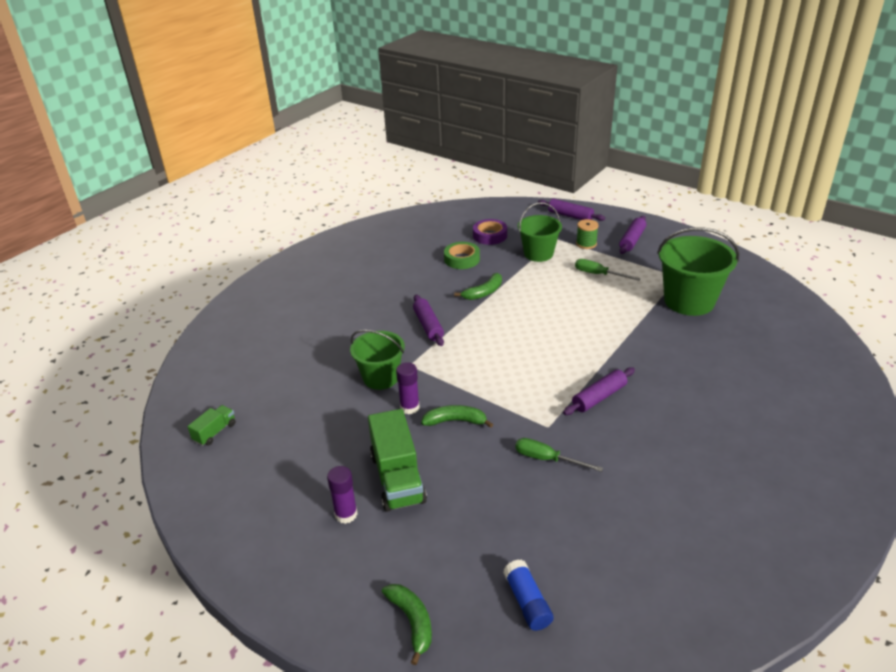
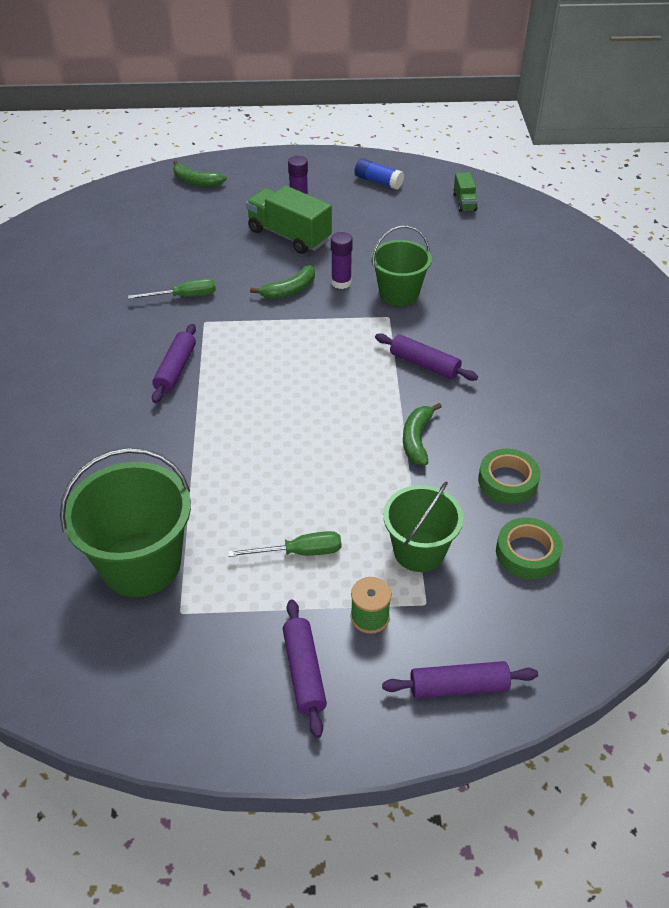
camera: 140 degrees right, 10 degrees up
(490, 235) = (527, 553): purple tape -> green tape
(527, 602) = (132, 216): blue glue stick -> blue glue stick (378, 181)

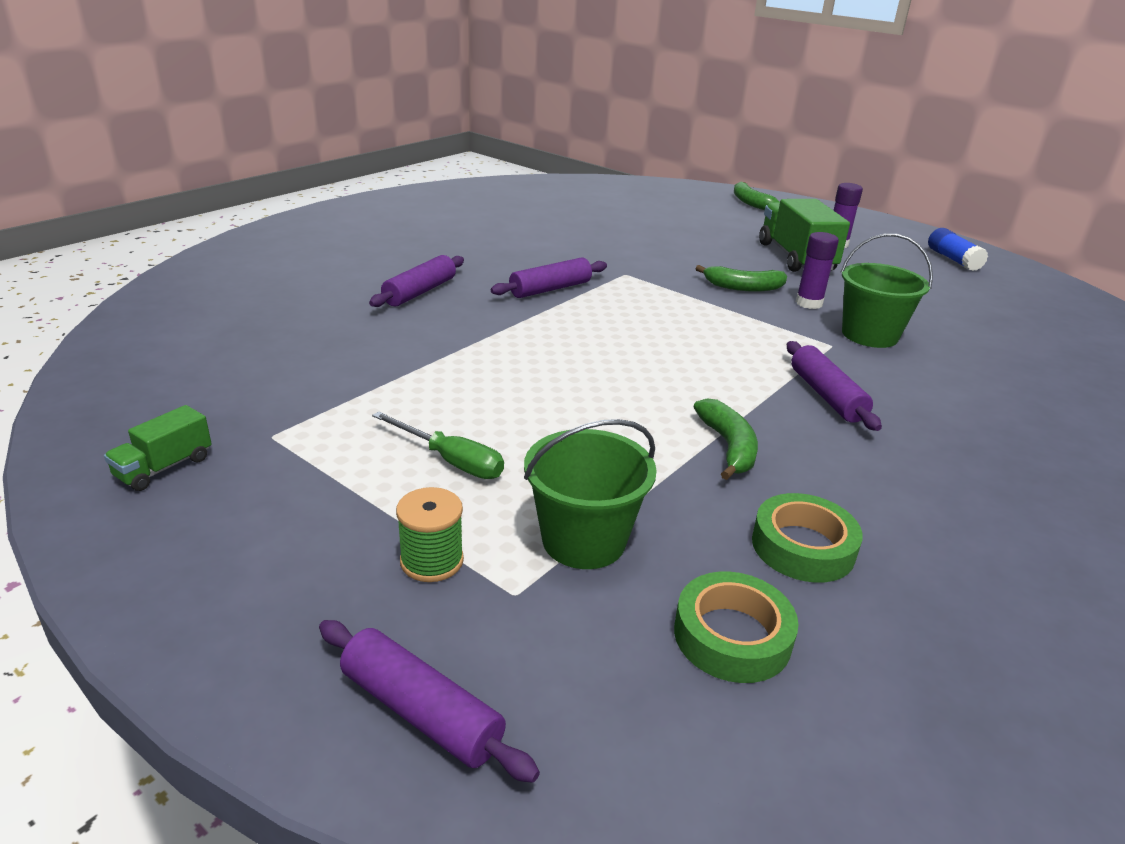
camera: 40 degrees right, 15 degrees down
(141, 564) = (303, 385): green bucket -> none
(184, 296) = (631, 254): green screwdriver -> none
(304, 672) = (286, 558): purple rolling pin -> purple rolling pin (420, 292)
(417, 439) = (728, 447): green banana -> green banana turned 120 degrees clockwise
(464, 202) = (1053, 306): green truck -> green truck (164, 467)

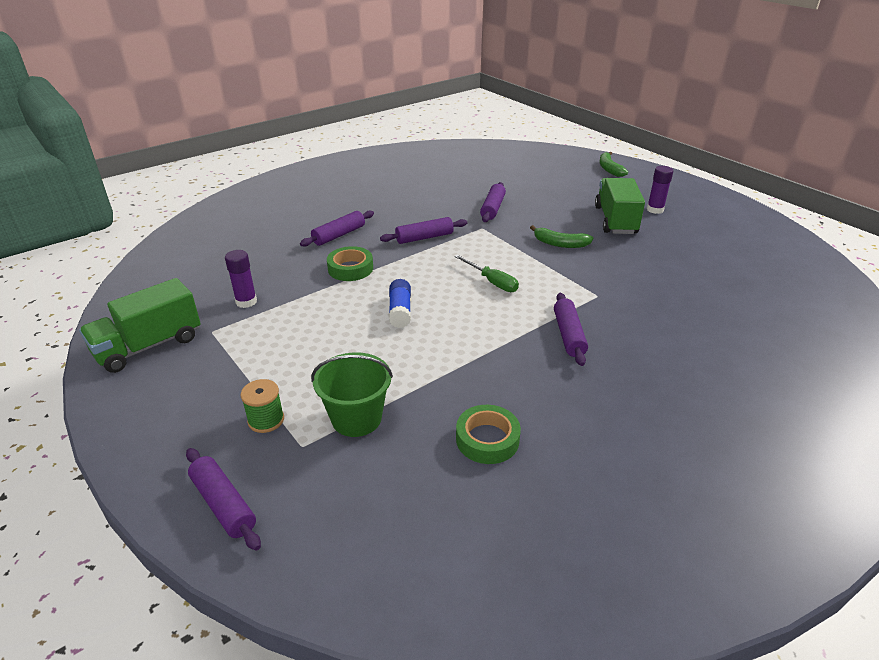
camera: 15 degrees right, 5 degrees up
(164, 467) = (149, 346): green truck -> green truck, size x1.97
(451, 461) = (304, 358): green screwdriver -> green screwdriver (492, 282)
(626, 250) = (493, 208): none -> purple rolling pin
(728, 447) = (479, 366): green banana -> none
(732, 636) = (411, 488): green tape -> green tape (350, 268)
(809, 303) = (601, 260): purple glue stick -> purple glue stick (246, 302)
(869, 335) = (631, 289): green bucket -> none
(953, 259) = (741, 228): blue glue stick -> blue glue stick (400, 311)

